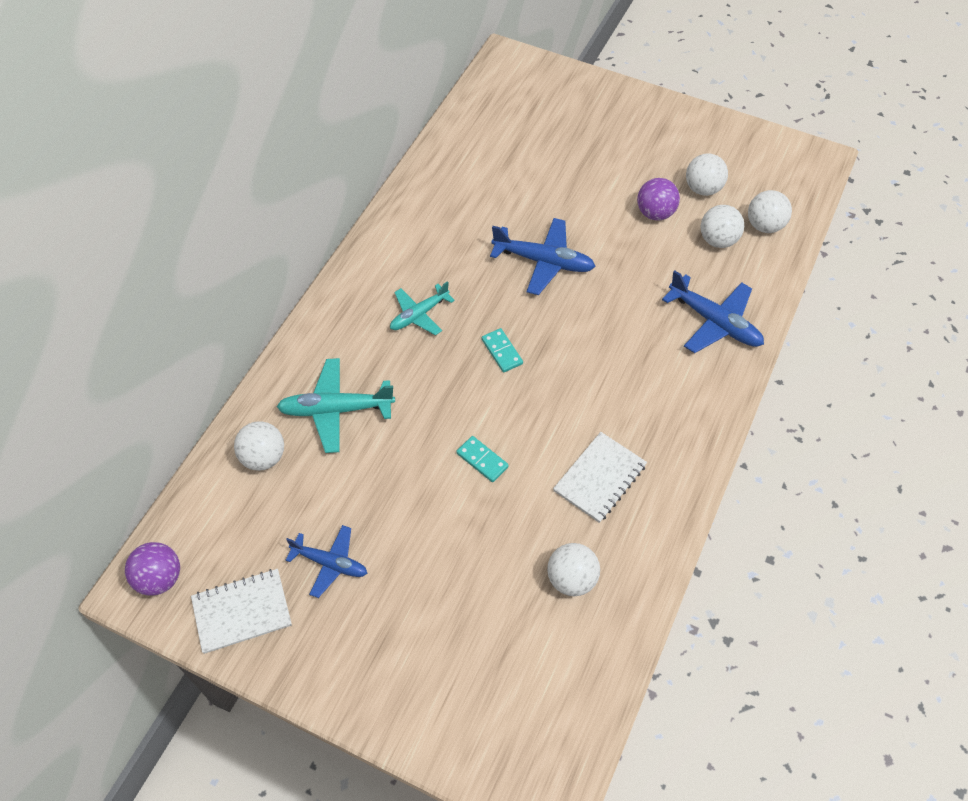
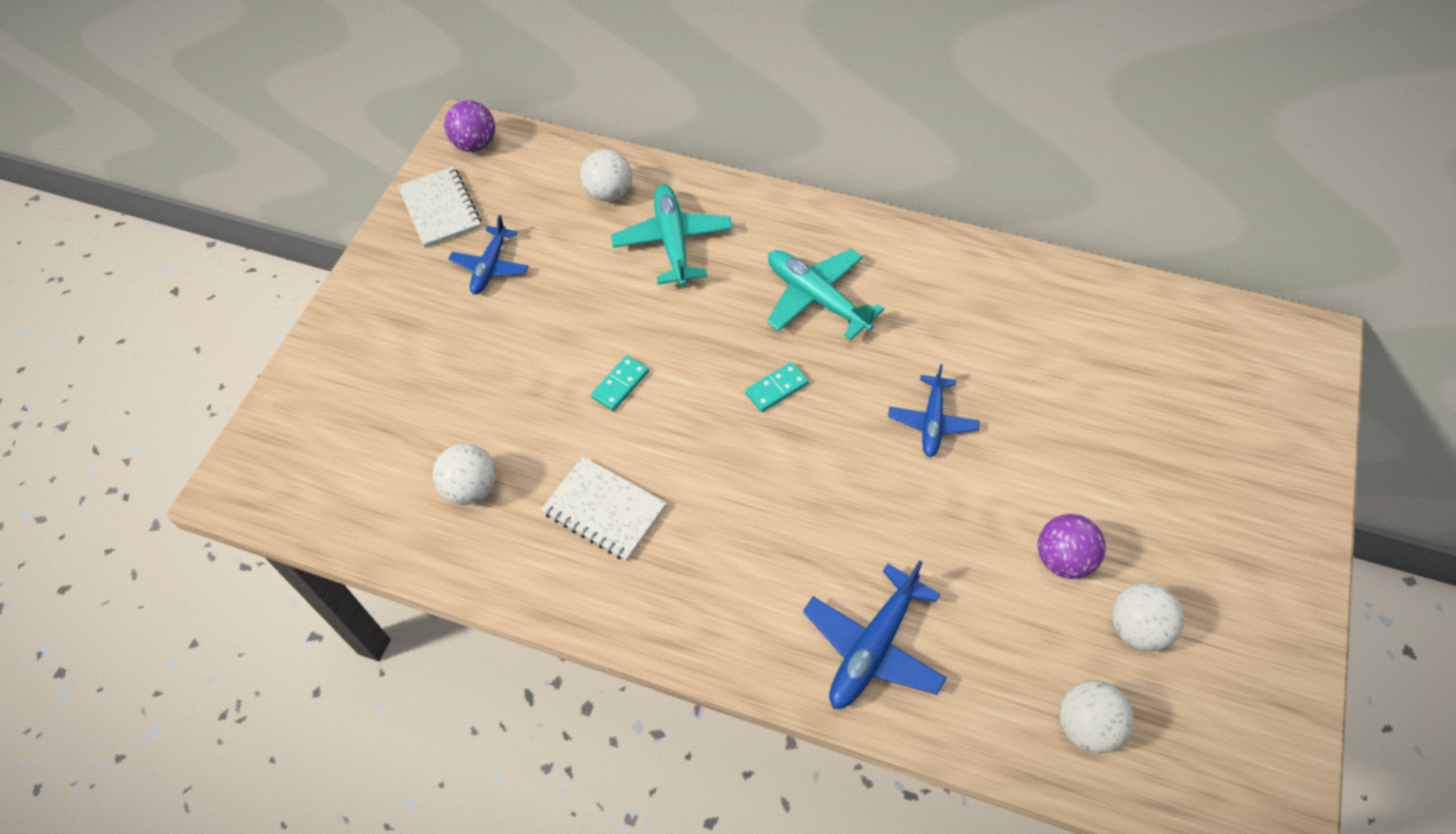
camera: 85 degrees right, 0 degrees up
(419, 315) = (816, 298): turquoise plane -> turquoise plane, size x1.51
(544, 261) = (932, 422): blue plane -> blue plane, size x0.66
(718, 240) = (1034, 651): white ball -> none

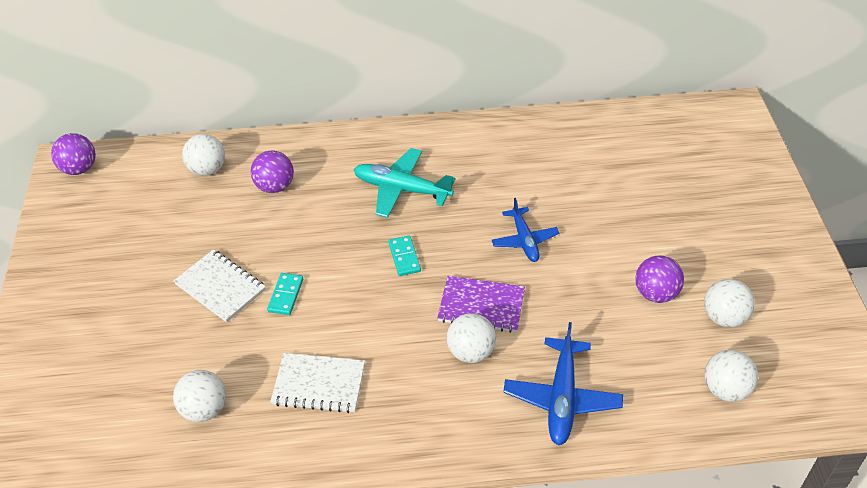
camera: 25 degrees left, 10 degrees down
(440, 209) = (73, 222): white notebook -> white notebook (220, 287)
(490, 267) = (138, 250): blue plane -> none
(673, 242) = (275, 186): turquoise plane -> purple ball
(776, 388) = (404, 257): turquoise domino -> turquoise domino turned 45 degrees counterclockwise
(794, 542) = (471, 352): none -> white ball
(836, 487) = (481, 306): none -> purple notebook

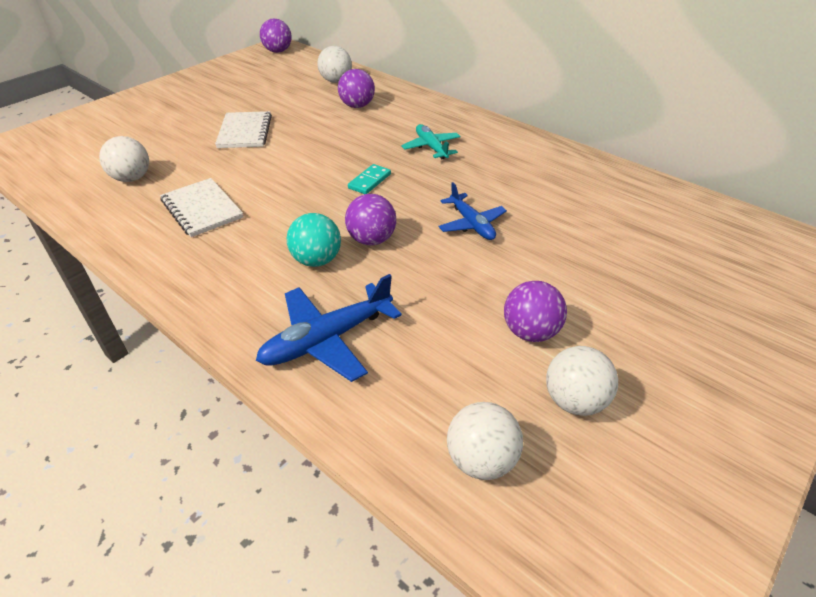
camera: 45 degrees right, 5 degrees down
(285, 295) = (268, 156): turquoise domino -> none
(401, 189) = (431, 147): turquoise plane -> turquoise plane, size x0.66
(471, 352) = (316, 260): white ball -> turquoise ball
(481, 306) = (371, 240): purple notebook -> purple ball
(524, 240) = (471, 224): blue plane -> blue plane turned 60 degrees counterclockwise

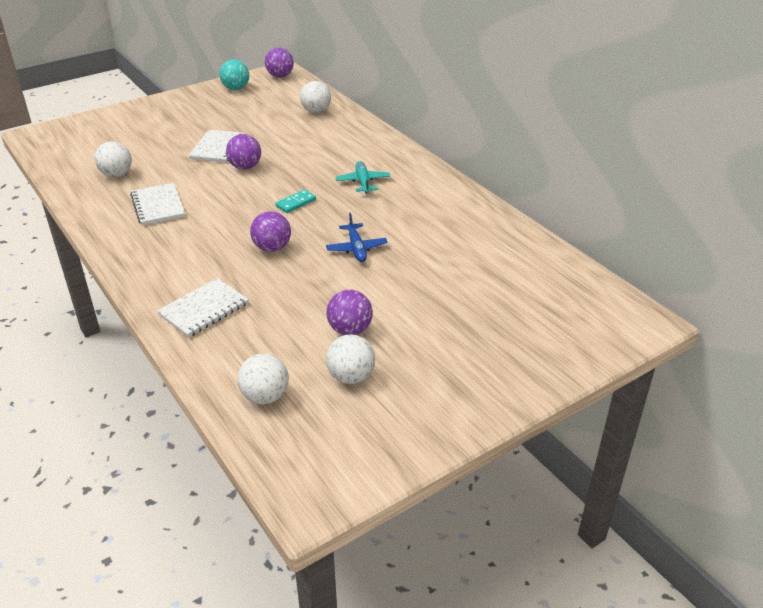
camera: 15 degrees right, 5 degrees down
(316, 260) = (224, 256): turquoise ball -> turquoise ball (236, 88)
(327, 340) = (204, 309): blue plane -> white notebook
(357, 106) = (321, 137): purple ball -> purple ball (245, 167)

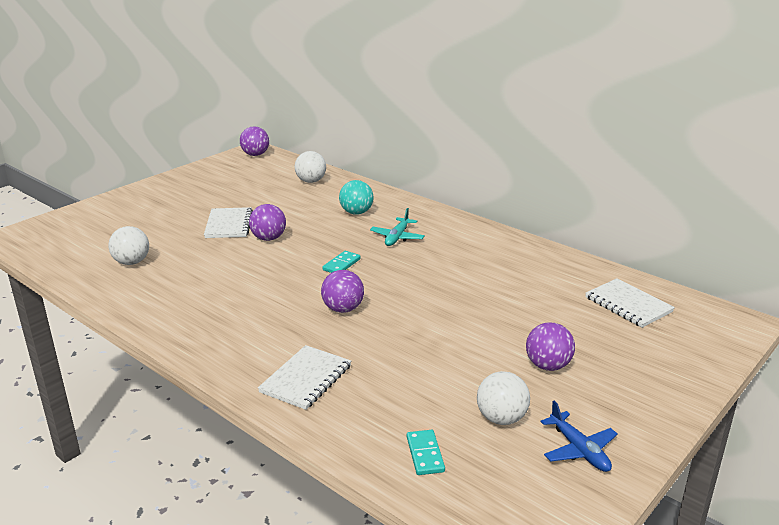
camera: 15 degrees left, 10 degrees down
(158, 206) = (196, 286): white notebook -> white notebook (628, 305)
(236, 88) = (216, 170): turquoise ball -> turquoise ball (356, 213)
(265, 396) = (425, 454): white ball -> turquoise domino
(350, 330) = (471, 374): purple ball -> purple ball (548, 366)
(356, 248) = (429, 297): blue plane -> blue plane (579, 450)
(363, 182) = (397, 237): turquoise plane -> turquoise plane turned 135 degrees counterclockwise

